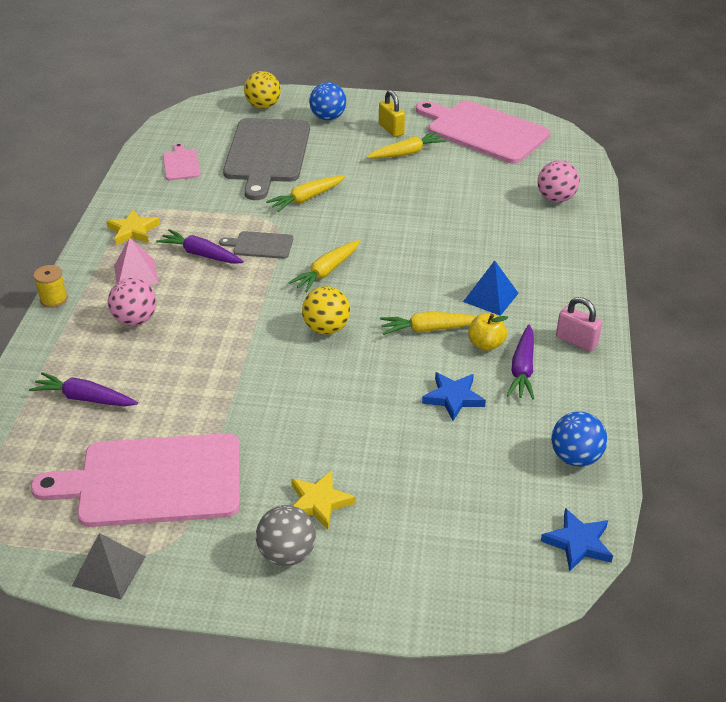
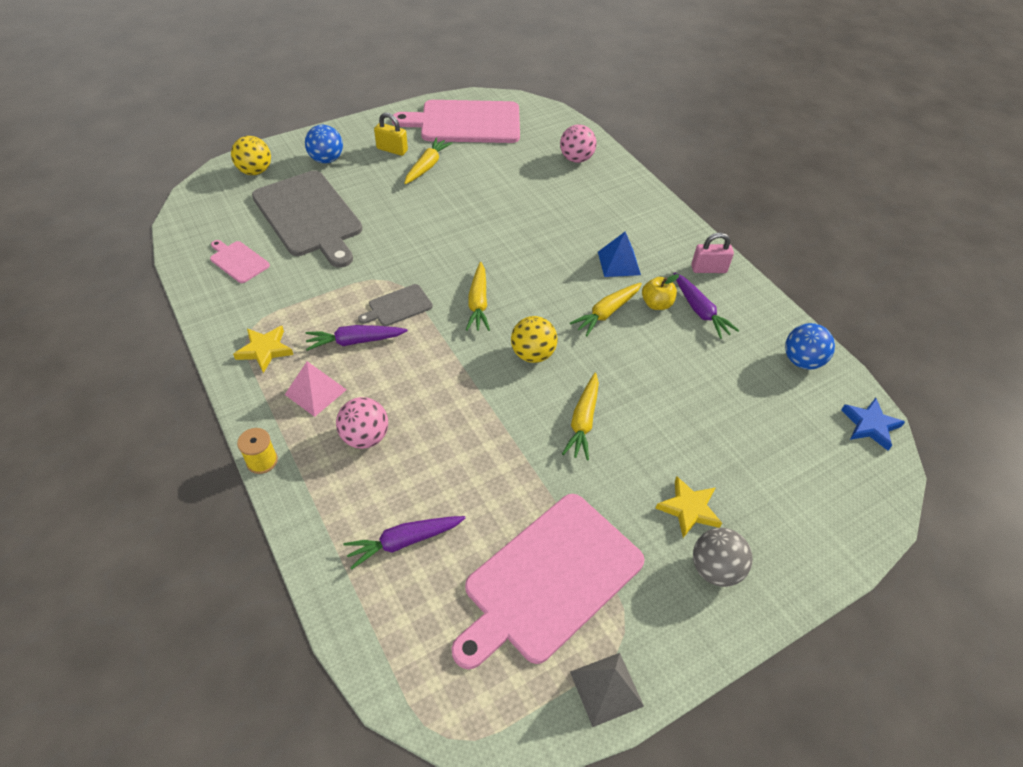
camera: 40 degrees left, 10 degrees up
(307, 198) = (390, 244): yellow carrot -> yellow carrot (583, 421)
(453, 398) = (682, 361): blue star -> none

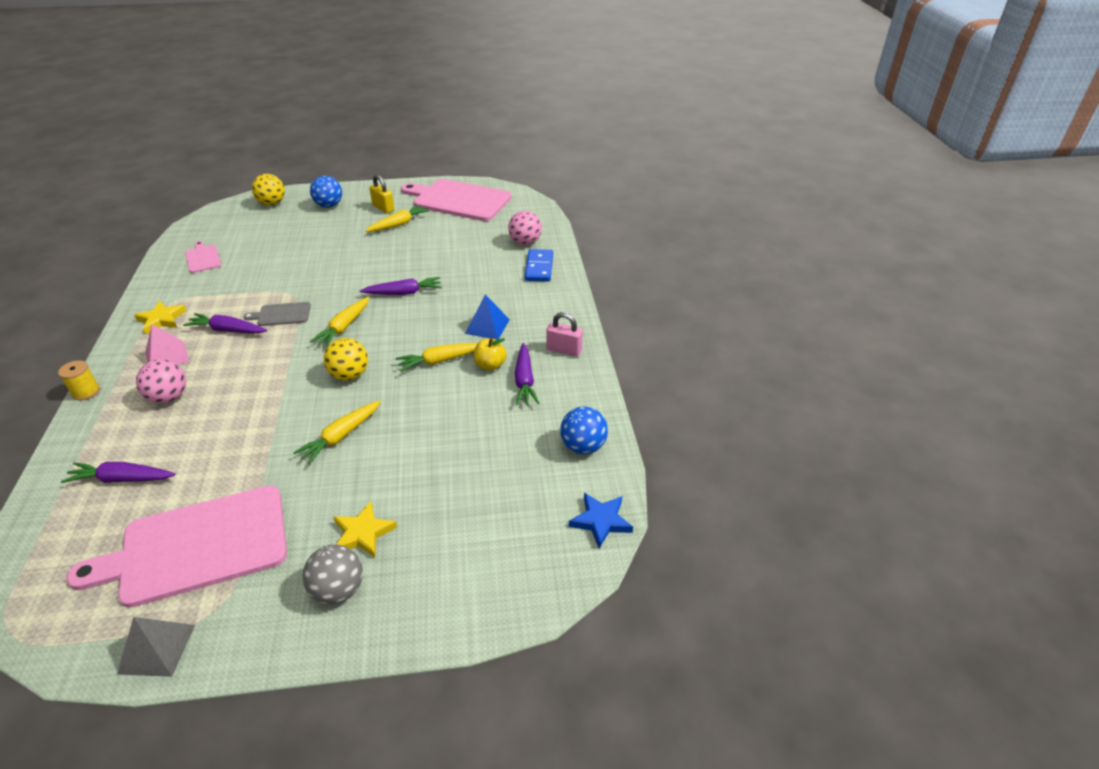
camera: 25 degrees right, 10 degrees down
(309, 216) = (279, 240): grey cutting board -> none
(504, 247) = (403, 293): none -> purple carrot
(613, 185) = (539, 267): none -> blue domino

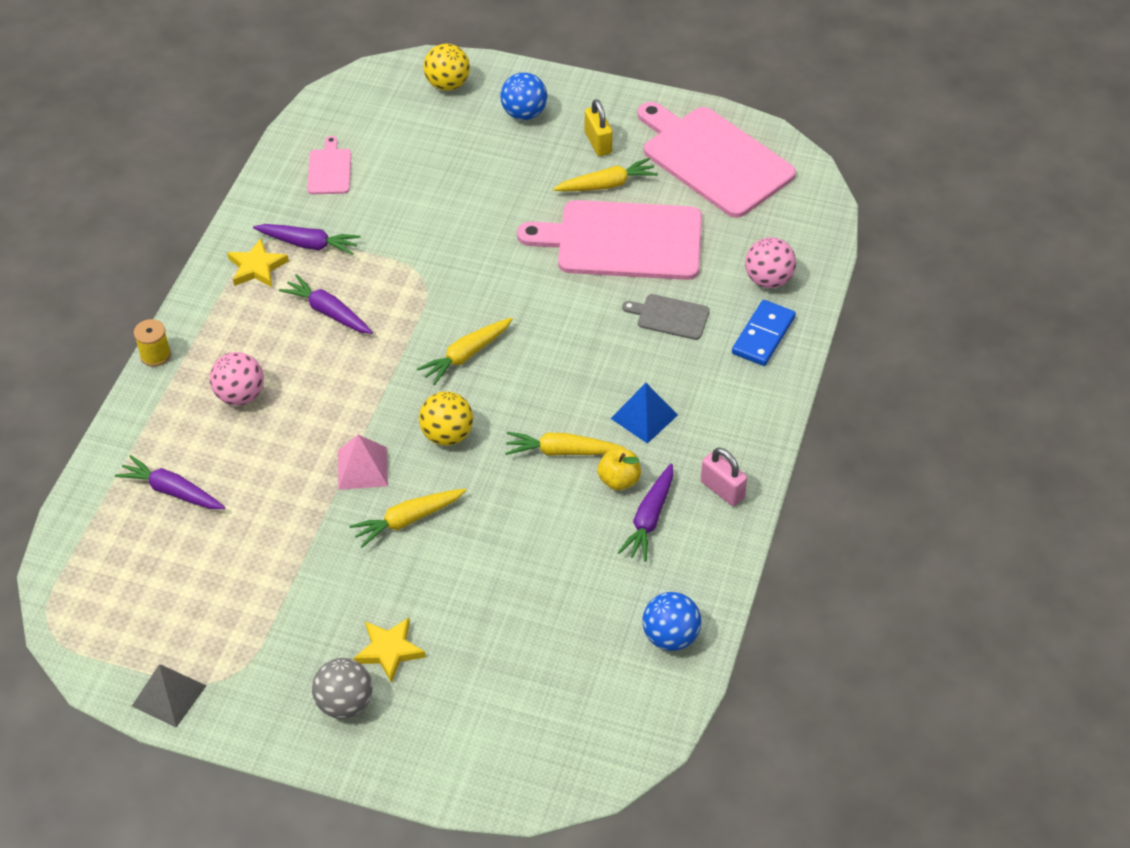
camera: 25 degrees right, 10 degrees up
(167, 356) = (250, 331): pink pyramid -> pink pyramid (362, 468)
(197, 546) = (227, 601): pink cutting board -> pink cutting board (622, 240)
(282, 314) = (398, 307): grey cutting board -> grey cutting board (670, 316)
(403, 293) = (562, 321): purple carrot -> purple carrot (308, 244)
(601, 521) = (639, 735): blue star -> none

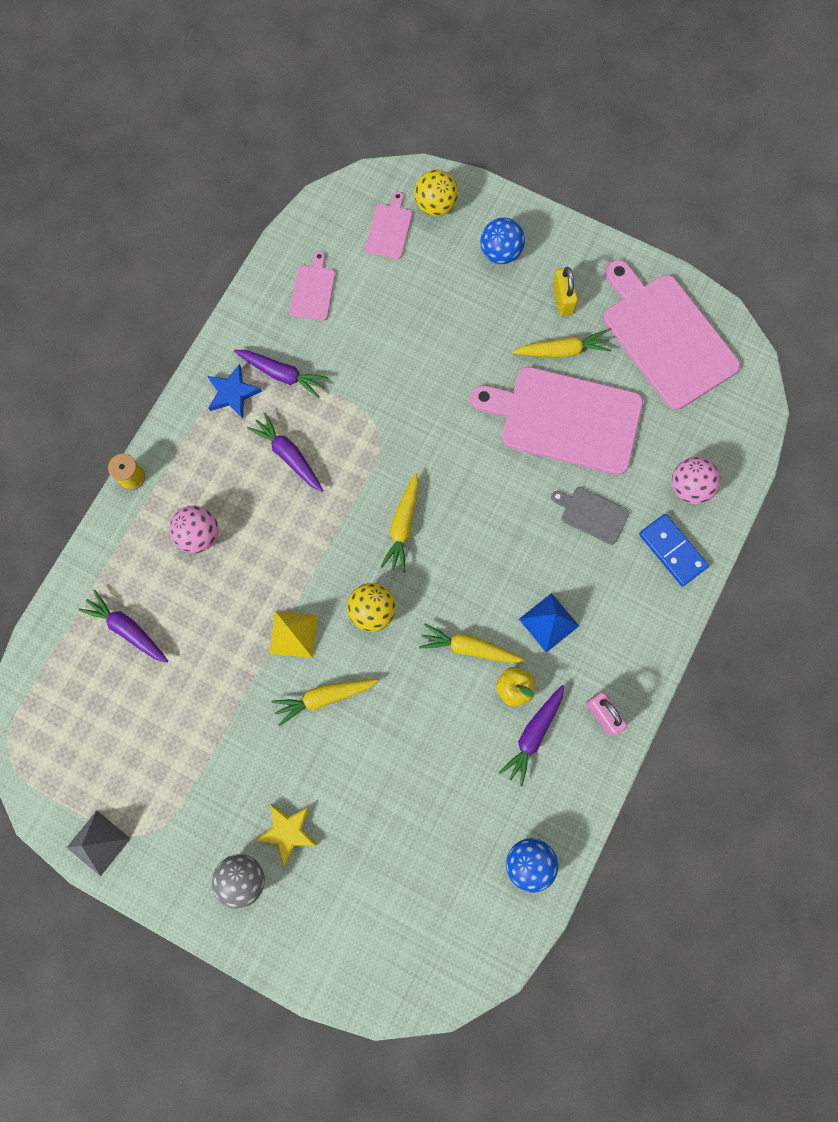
camera: 10 degrees right, 25 degrees up
(257, 267) = (232, 393): yellow star -> blue star
(362, 468) = (293, 634): pink pyramid -> yellow pyramid
(402, 109) = (389, 229): none -> pink cutting board
(466, 355) = (403, 526): yellow carrot -> yellow carrot turned 45 degrees counterclockwise
(763, 335) = (672, 550): blue domino -> blue domino turned 75 degrees counterclockwise

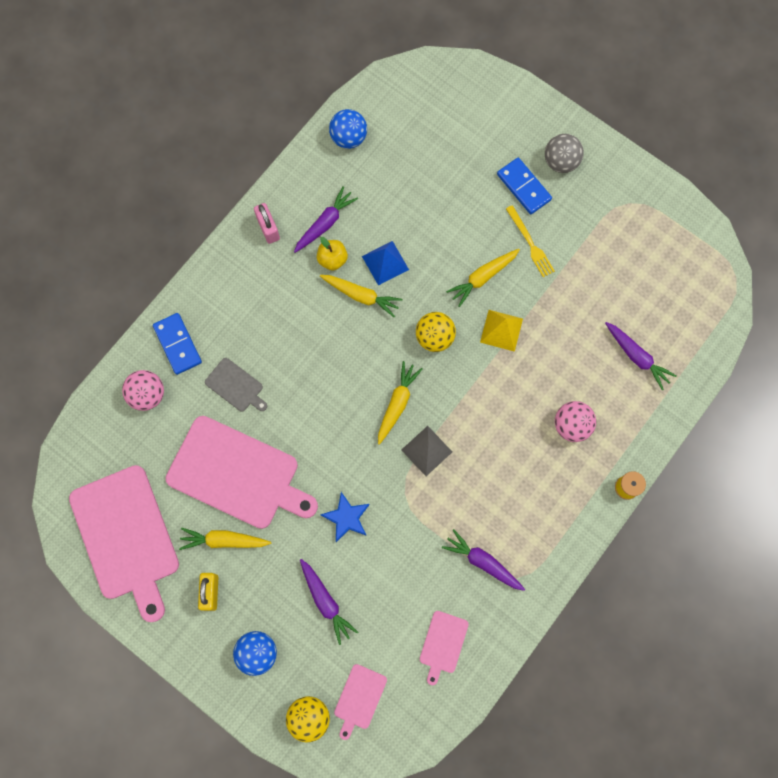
camera: 170 degrees left, 0 degrees up
(98, 843) = (667, 203): grey pyramid -> grey pyramid (426, 451)
(232, 393) = (530, 551): blue star -> blue star (346, 517)
(270, 754) = (530, 243): none -> yellow fork
(288, 456) = (486, 483): purple carrot -> purple carrot (325, 601)
(288, 832) = (523, 187): yellow star -> blue domino
(324, 697) = (483, 277): yellow carrot -> yellow carrot turned 150 degrees clockwise
(548, 622) = (293, 304): blue pyramid -> blue pyramid (385, 262)

